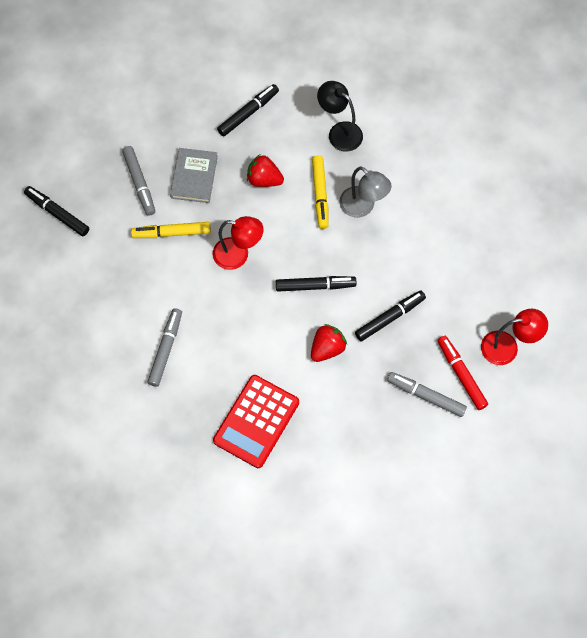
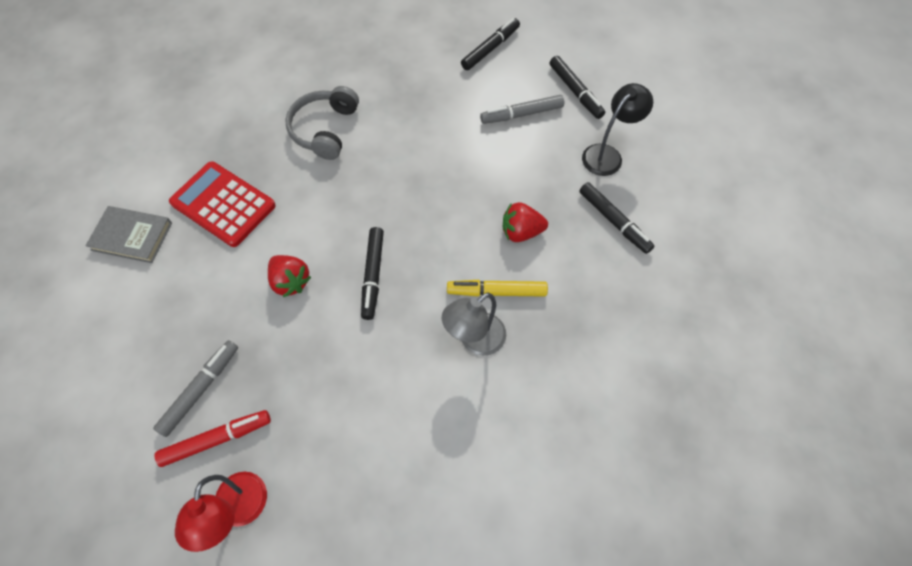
camera: 95 degrees right, 5 degrees down
(166, 349) = (325, 129): grey marker -> grey headphones
(171, 233) = (459, 140): yellow marker -> none
(194, 177) = (527, 163): grey book -> grey book (132, 236)
(238, 255) = (424, 199): red lamp -> none
(264, 179) = (521, 232): red strawberry -> red strawberry turned 120 degrees counterclockwise
(339, 132) = (588, 323): black lamp -> black lamp (607, 155)
(390, 318) = (315, 357): black marker -> black marker (575, 91)

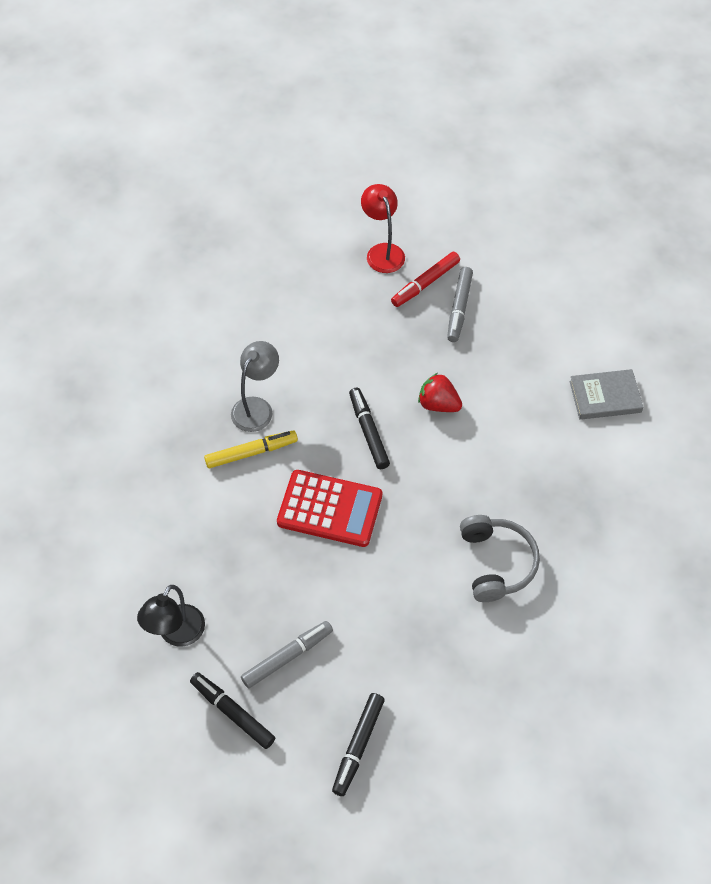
camera: 160 degrees right, 5 degrees down
(223, 204) = (545, 451): red calculator -> red calculator (330, 509)
(521, 232) = (246, 516): red strawberry -> none
(614, 221) = (155, 556): black marker -> none

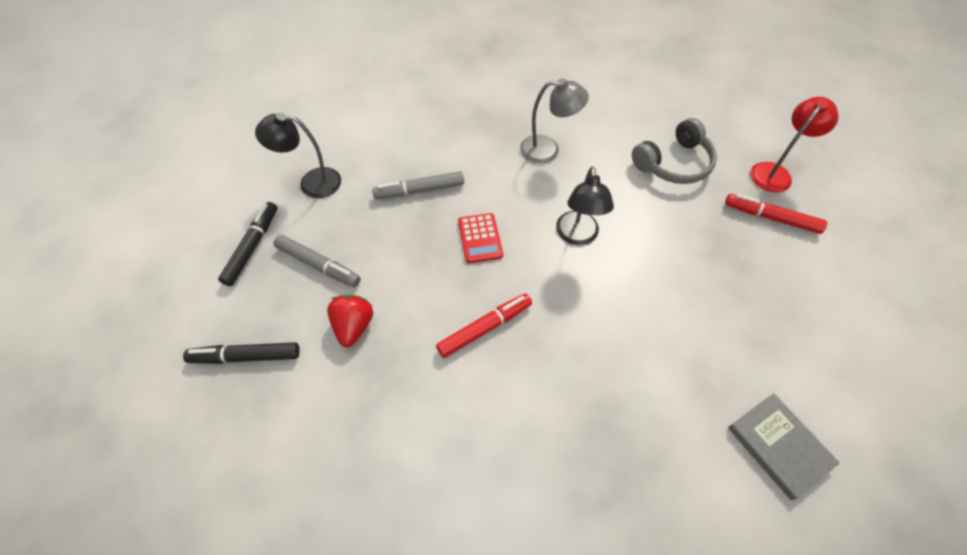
camera: 65 degrees right, 0 degrees up
(251, 453) = (502, 163): yellow marker -> none
(330, 509) = (480, 238): red calculator -> red calculator, size x0.58
(368, 431) = (577, 236): black marker -> black lamp
(423, 543) = (485, 328): none -> red marker
(438, 404) = (646, 281): red strawberry -> red strawberry (354, 326)
(459, 308) = (768, 256): grey marker -> grey marker (419, 190)
(496, 563) = (497, 407): grey headphones -> grey headphones (674, 163)

